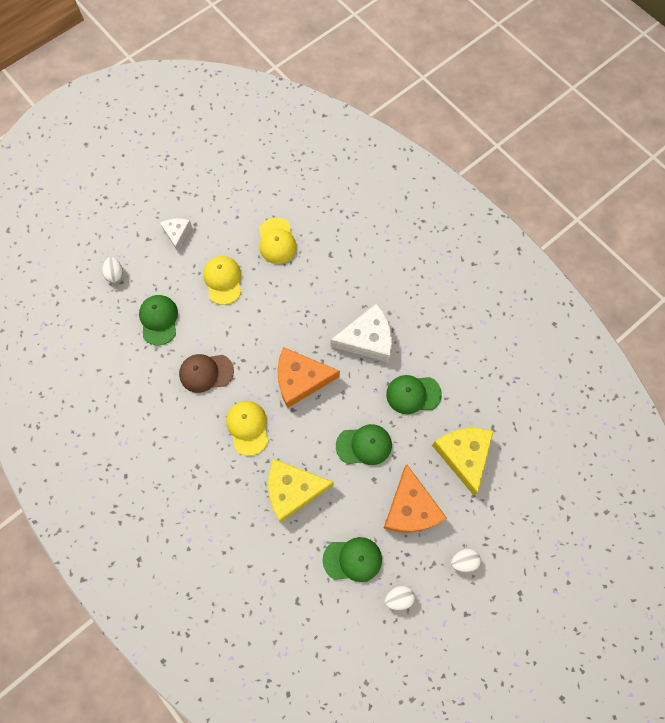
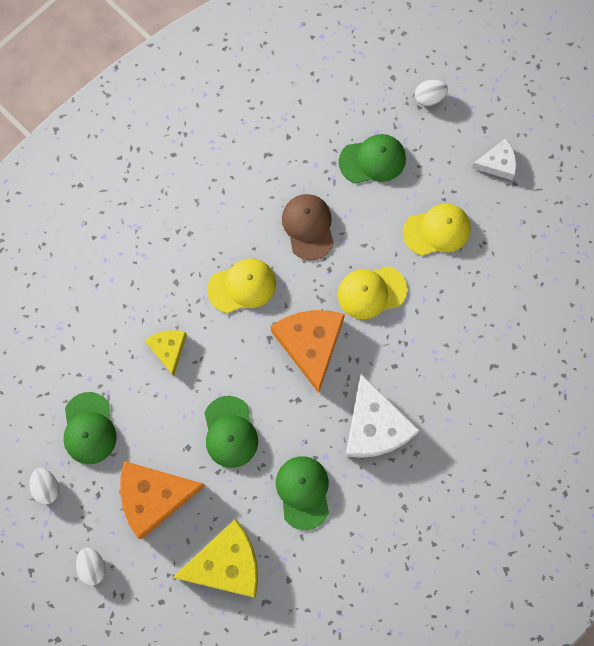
camera: 85 degrees right, 5 degrees up
(277, 241) = (504, 293): yellow cap -> yellow cap (371, 292)
(293, 490) = (168, 349): yellow cheese -> yellow cheese, size x0.56

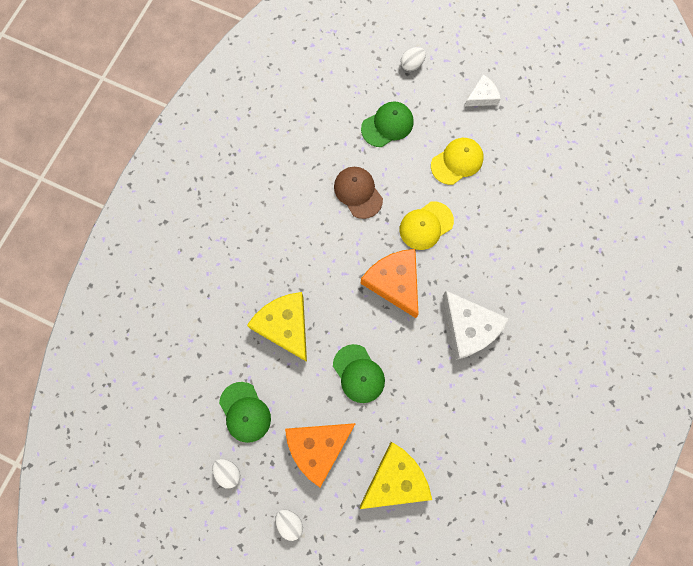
camera: 20 degrees left, 0 degrees up
(168, 349) = (285, 326): yellow cheese -> yellow cheese, size x1.79
(242, 286) = (324, 256): yellow cap -> none
(303, 492) = (434, 400): green cap -> none

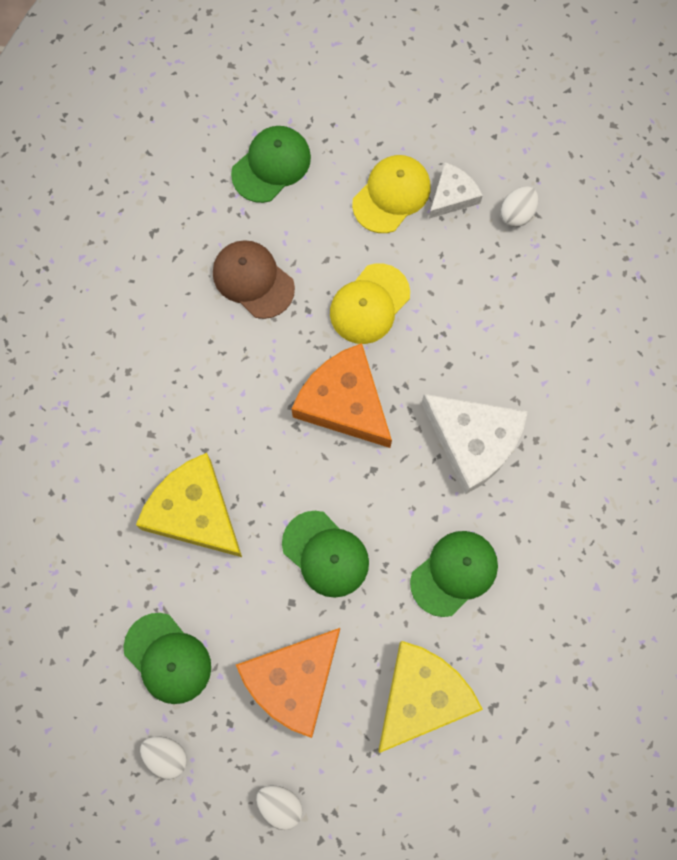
camera: 15 degrees left, 0 degrees up
(412, 64) = (284, 62): white egg -> white egg (516, 213)
(436, 407) = (454, 573): none -> green cap
(482, 96) = (404, 85): white cheese -> white cheese (452, 195)

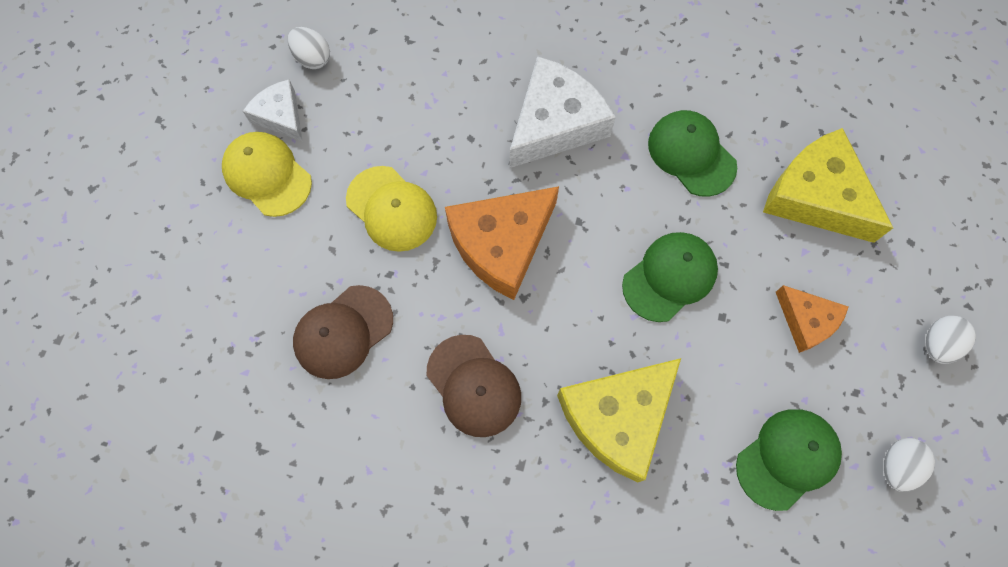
camera: 85 degrees left, 5 degrees down
(214, 390) = (474, 386): none -> brown cap
(271, 165) = (202, 301): green cap -> none
(293, 680) = (806, 321): orange cheese -> orange cheese, size x0.56

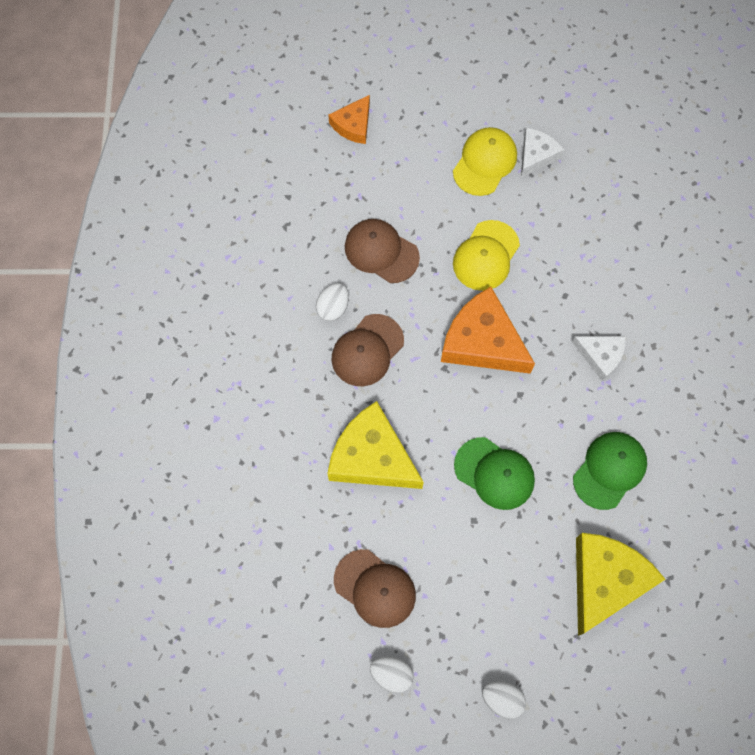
camera: 75 degrees right, 0 degrees up
(313, 58) = (594, 161): white egg -> white egg (333, 308)
(555, 123) = (600, 356): white cheese -> white cheese, size x0.56
(787, 458) = (375, 588): green cap -> brown cap
(806, 321) = (490, 588): orange cheese -> orange cheese (353, 125)

